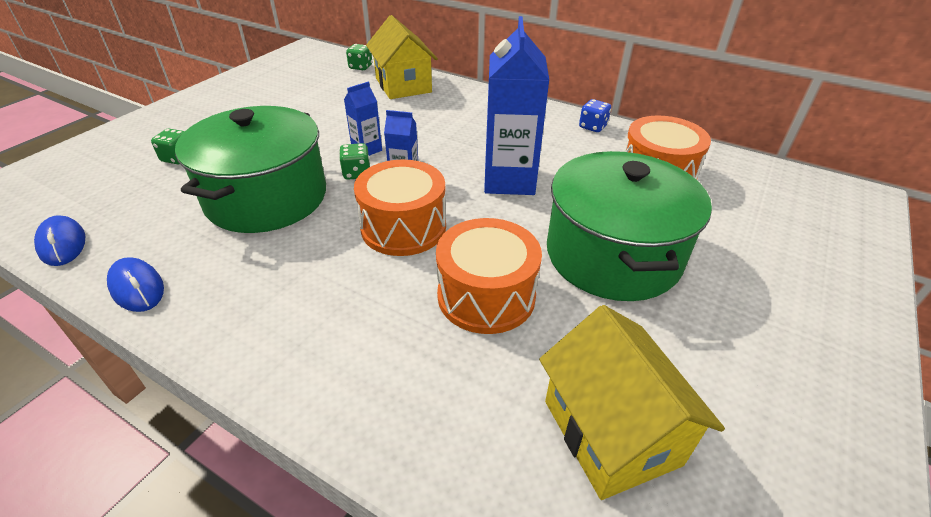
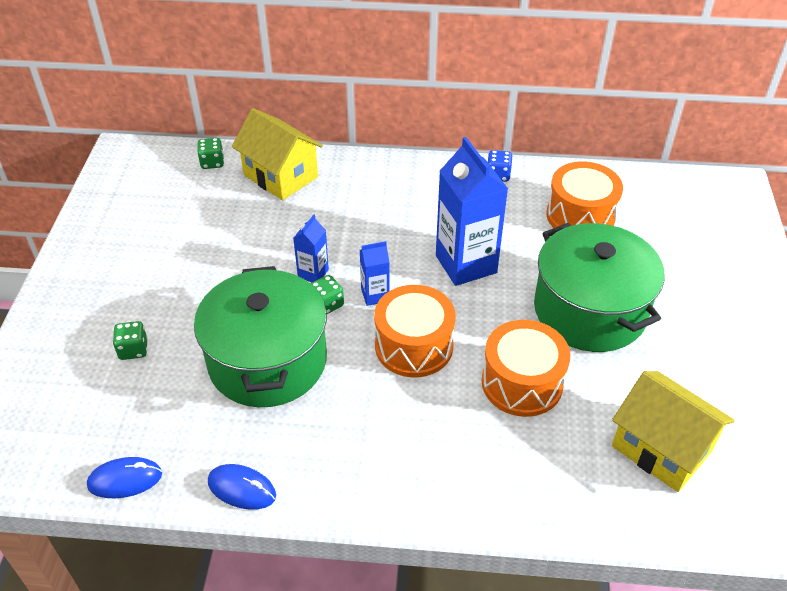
camera: 25 degrees left, 5 degrees up
(62, 244) = (125, 480): blue mouse -> blue mouse turned 45 degrees counterclockwise

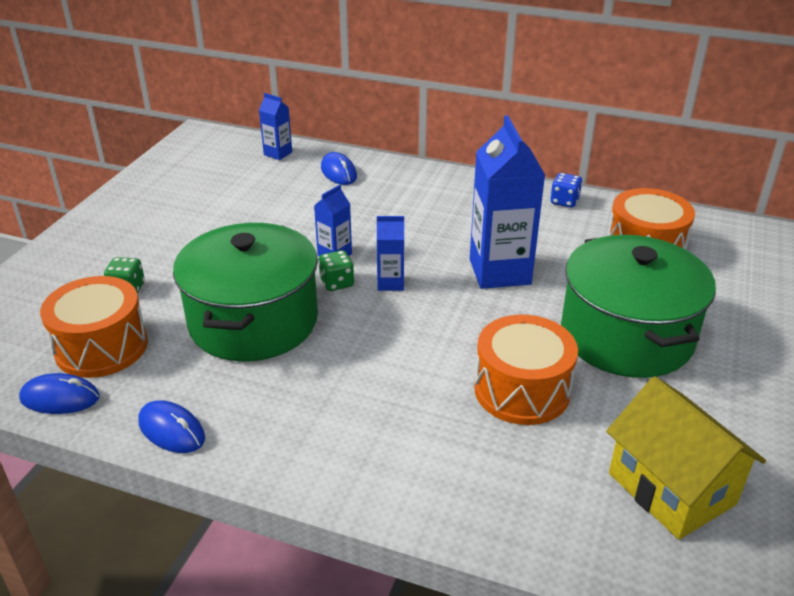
camera: 15 degrees right, 10 degrees down
(212, 163) = (278, 153): green dice -> blue carton
(280, 176) = (338, 172): yellow house -> blue mouse
(414, 346) = (413, 334): orange drum -> orange drum (101, 347)

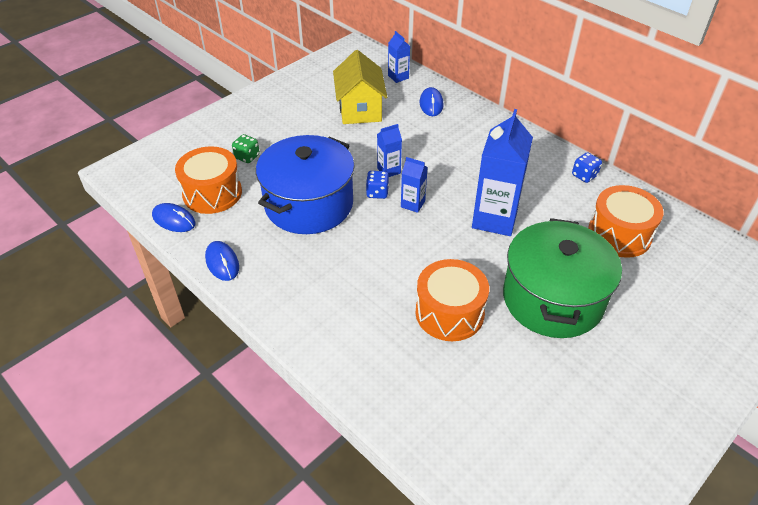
camera: 25 degrees right, 10 degrees up
(253, 321) = (309, 204): green pot -> blue pot
(337, 283) = (377, 193): green dice -> blue dice
(671, 488) = (502, 418): yellow house -> yellow house (360, 109)

